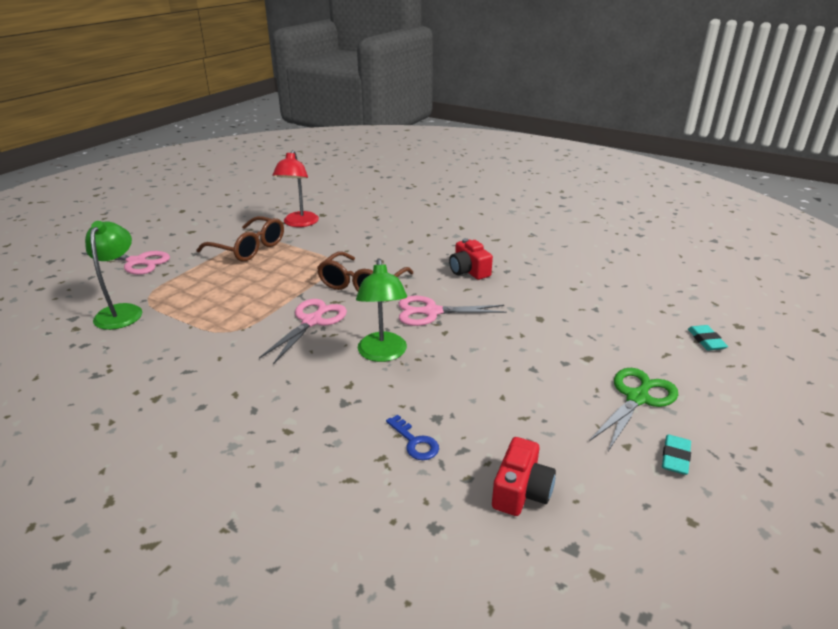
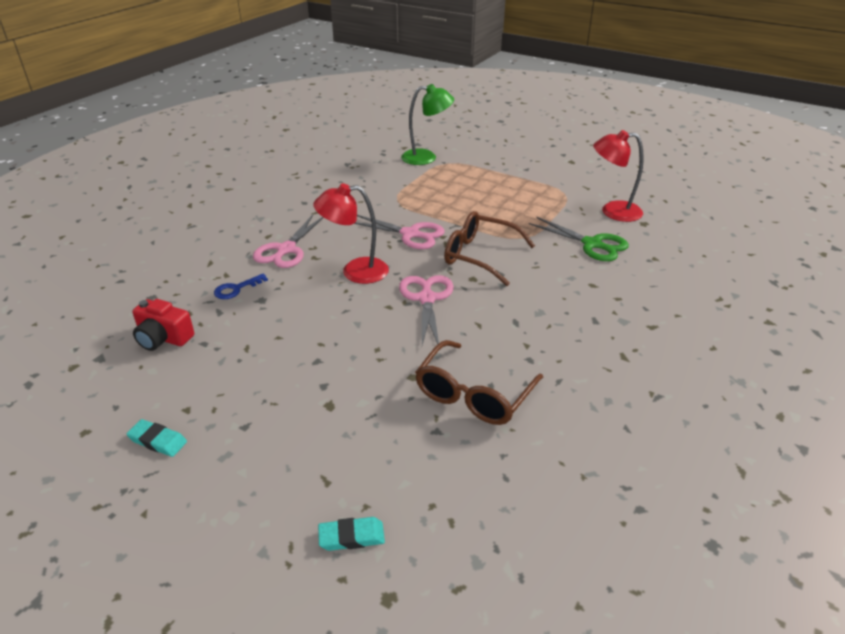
camera: 90 degrees right, 5 degrees up
(137, 262) = (505, 149): pink scissors -> pink scissors (286, 250)
(249, 248) = (544, 192): brown glasses -> brown glasses (473, 395)
(383, 354) = (355, 271): green lamp -> red lamp
(469, 271) = (523, 327): red camera -> none
(637, 398) = (251, 432): green scissors -> green scissors (592, 244)

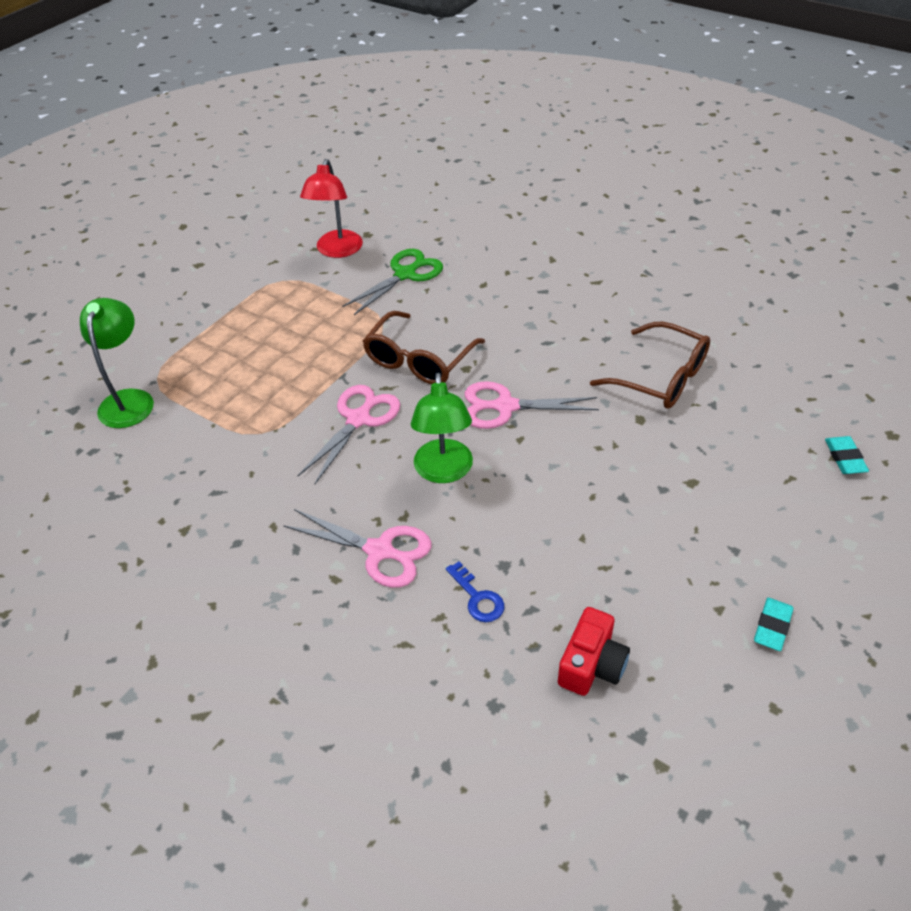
camera: 85 degrees left, 10 degrees up
(355, 271) = (444, 471): red lamp -> green lamp

